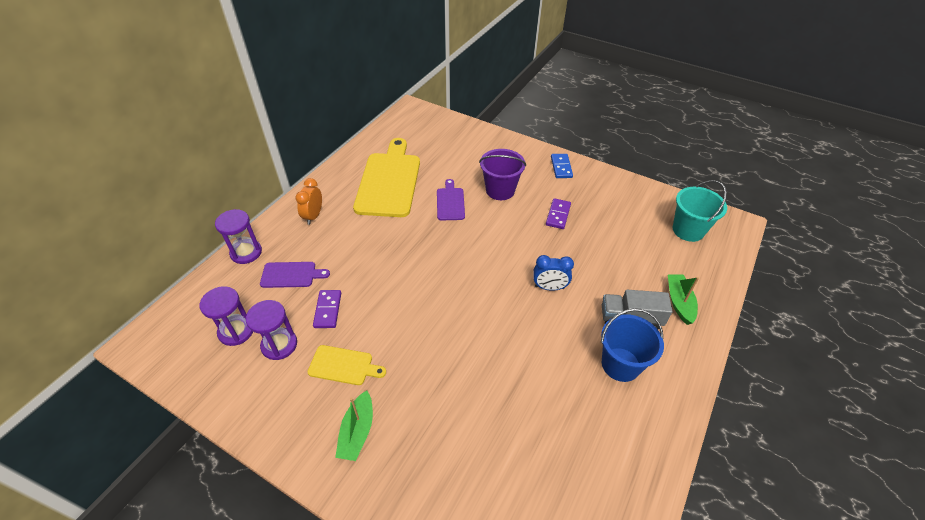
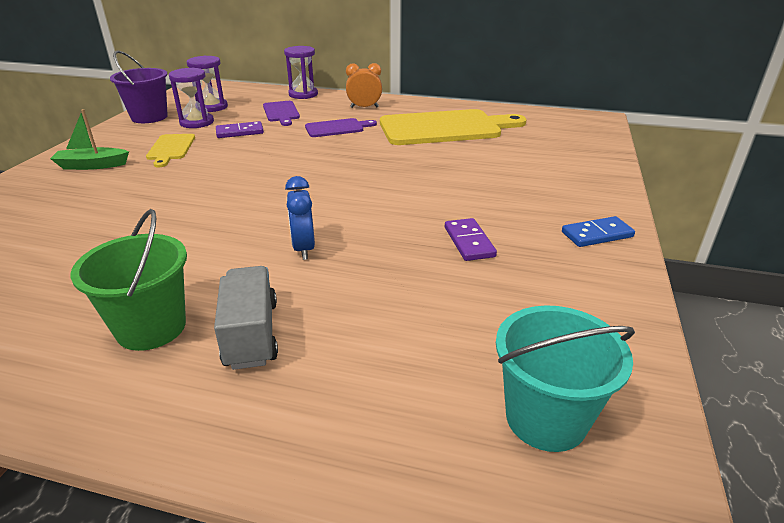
camera: 75 degrees right, 15 degrees down
(450, 202) = (435, 163): purple cutting board -> purple cutting board (337, 128)
(500, 190) = (487, 191): purple bucket -> purple bucket (149, 117)
(558, 215) = (469, 242): purple domino -> purple domino turned 75 degrees clockwise
(620, 364) = (151, 327): blue bucket -> green bucket
(679, 302) = (304, 402): green boat -> none

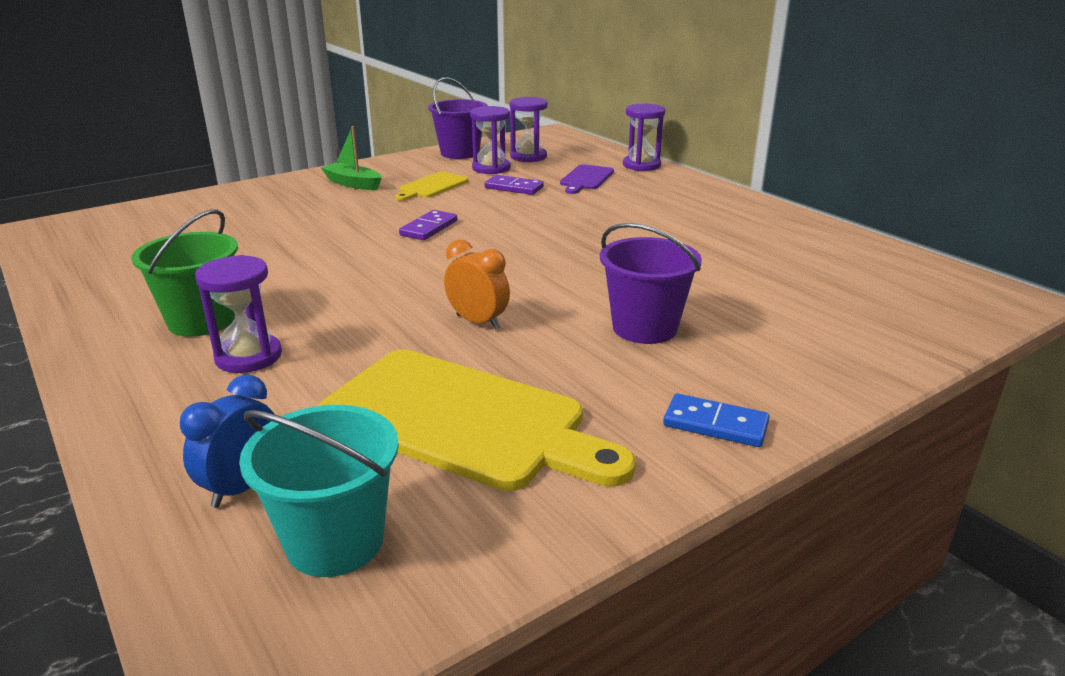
camera: 40 degrees right, 5 degrees down
(251, 334) = (248, 357): grey truck -> purple hourglass
(303, 248) = (393, 309): blue clock -> blue clock (242, 487)
(337, 128) = (616, 210): purple cutting board -> none
(364, 107) = (687, 196): orange clock -> orange clock (478, 322)
(445, 128) = (745, 244): yellow cutting board -> yellow cutting board (462, 420)
(469, 242) = (550, 367): purple domino -> purple domino (429, 228)
(477, 196) = (644, 328): none -> purple bucket

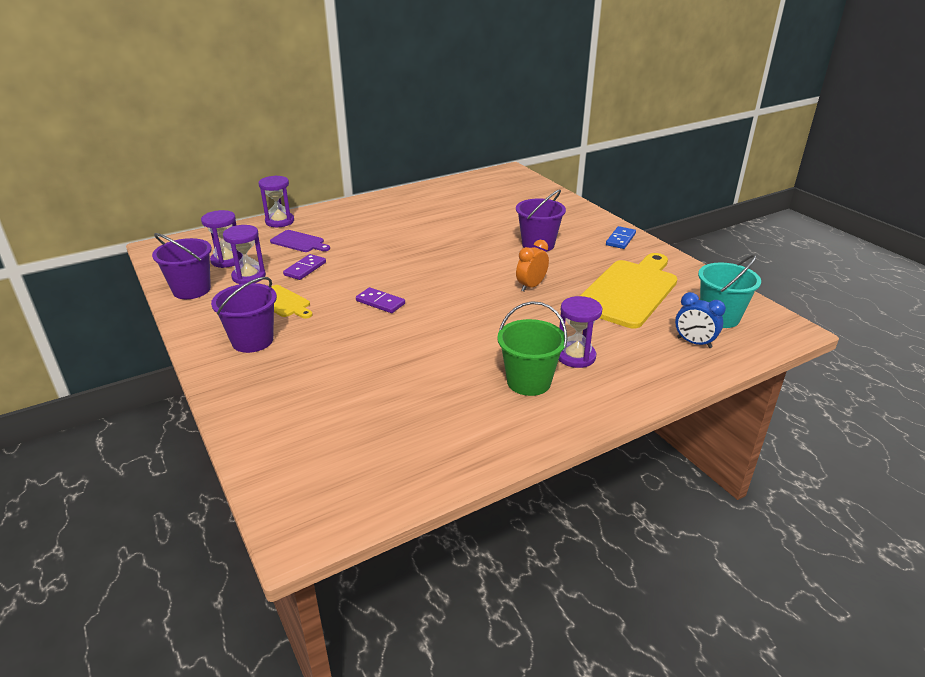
camera: 85 degrees left, 5 degrees up
(353, 184) = (252, 341): green boat -> purple bucket

